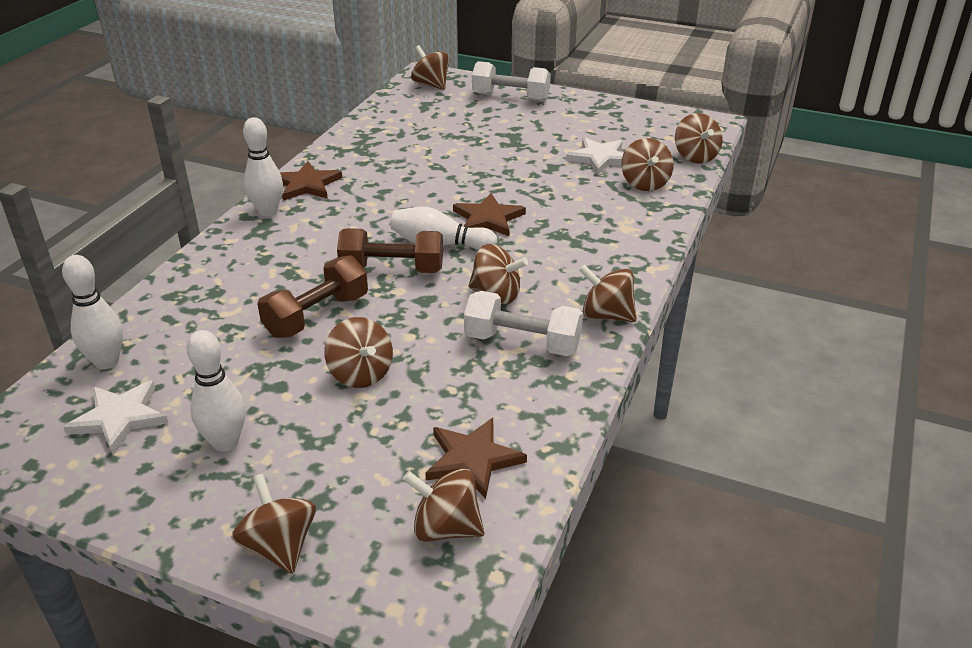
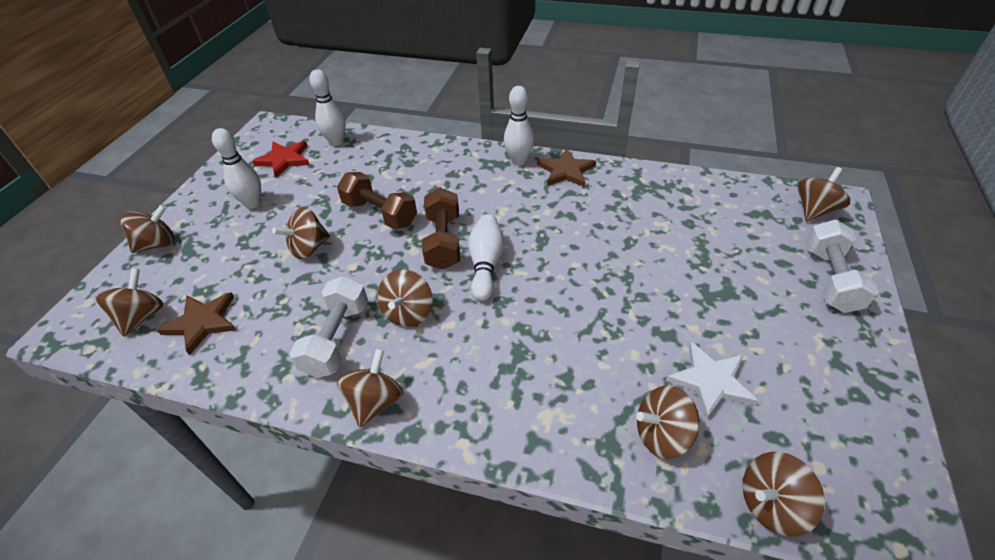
camera: 85 degrees right, 10 degrees up
(119, 418) = (284, 160): white star -> red star
(488, 218) = (538, 292): brown star -> none

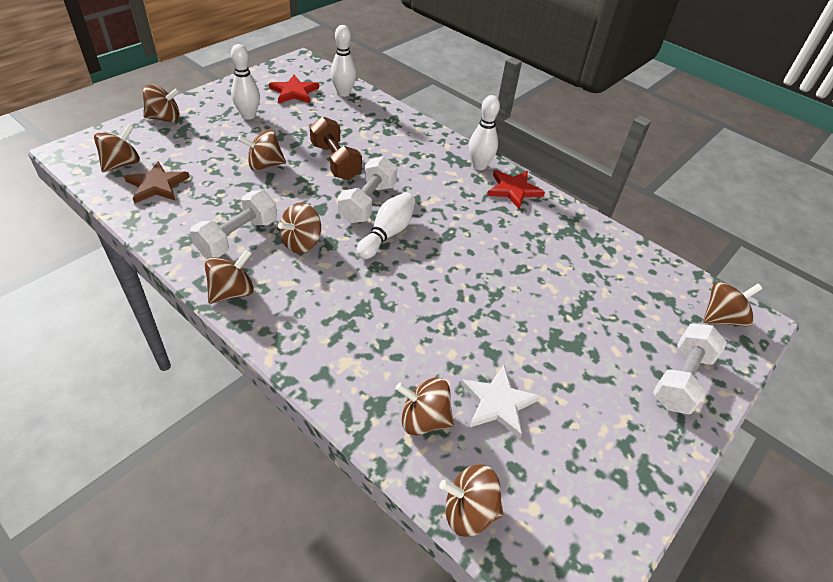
camera: 20 degrees right, 0 degrees up
(443, 241) = (368, 203): brown dumbbell -> white dumbbell
(566, 171) = (513, 190): brown star -> red star

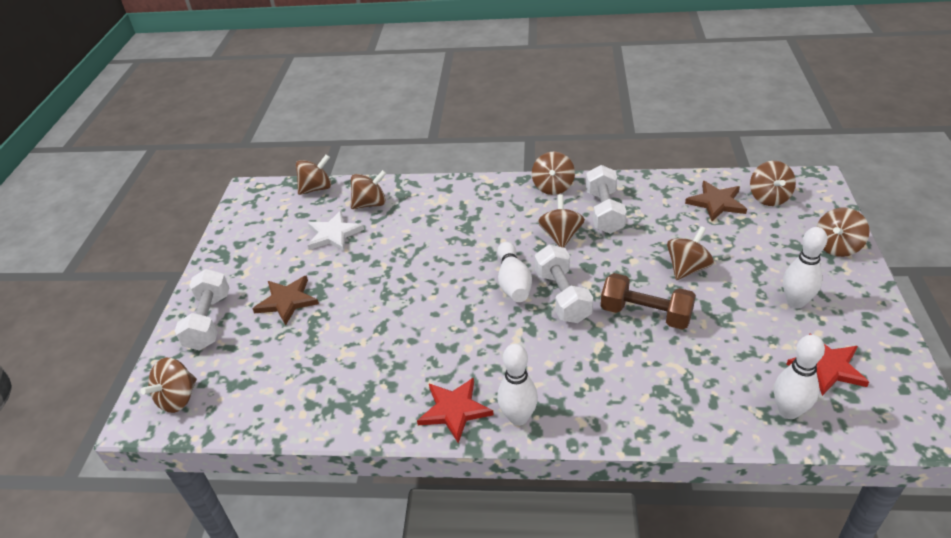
camera: 150 degrees right, 5 degrees down
(592, 349) = (287, 301): none -> brown star

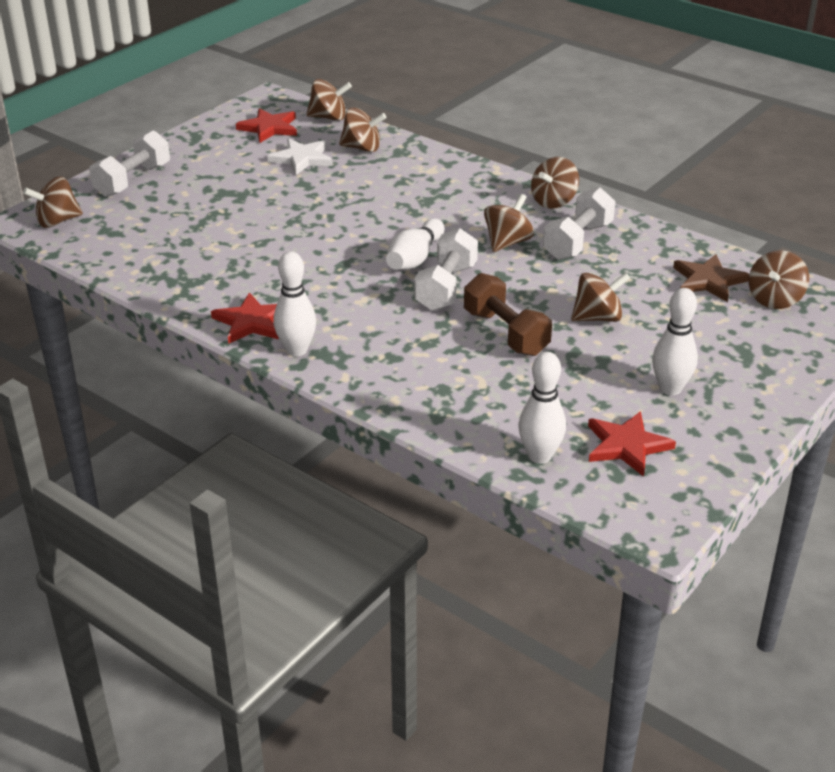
camera: 30 degrees right, 5 degrees down
(278, 218) = (269, 128): none -> red star
(287, 301) = (208, 192): brown star -> none
(837, 247) = (787, 368): brown spinning top -> none

